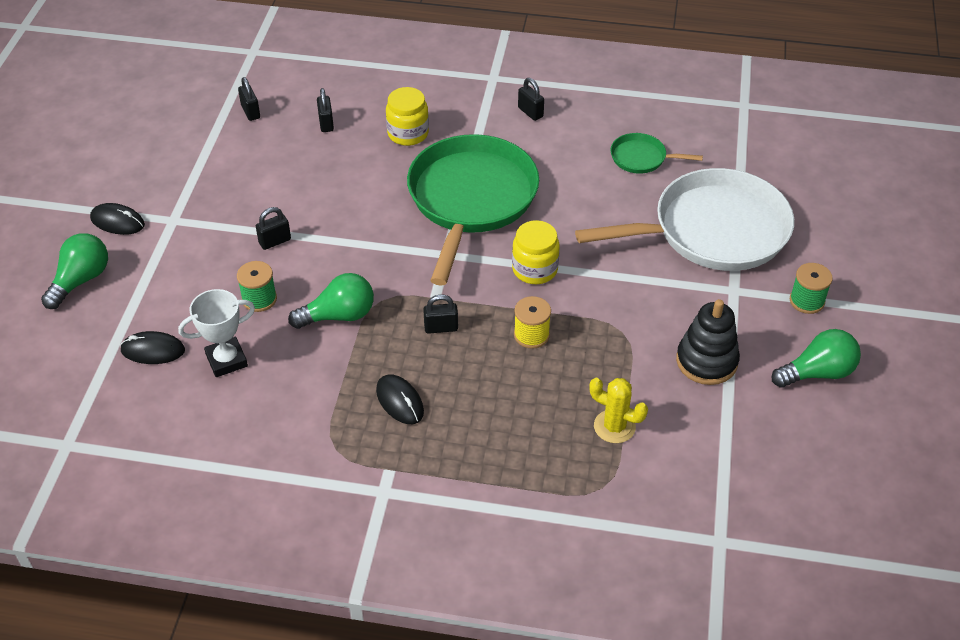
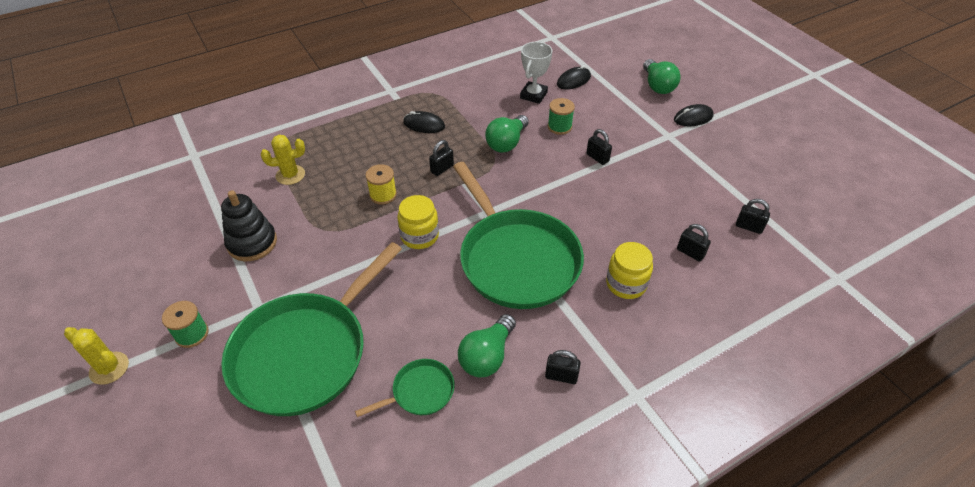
camera: 140 degrees right, 0 degrees up
(275, 241) = (597, 158): black padlock -> black padlock turned 60 degrees counterclockwise
(713, 230) = (305, 353): white pan -> green pan
(817, 373) = (163, 279): green light bulb -> green light bulb (487, 356)
(892, 312) = (109, 368): none -> yellow cactus

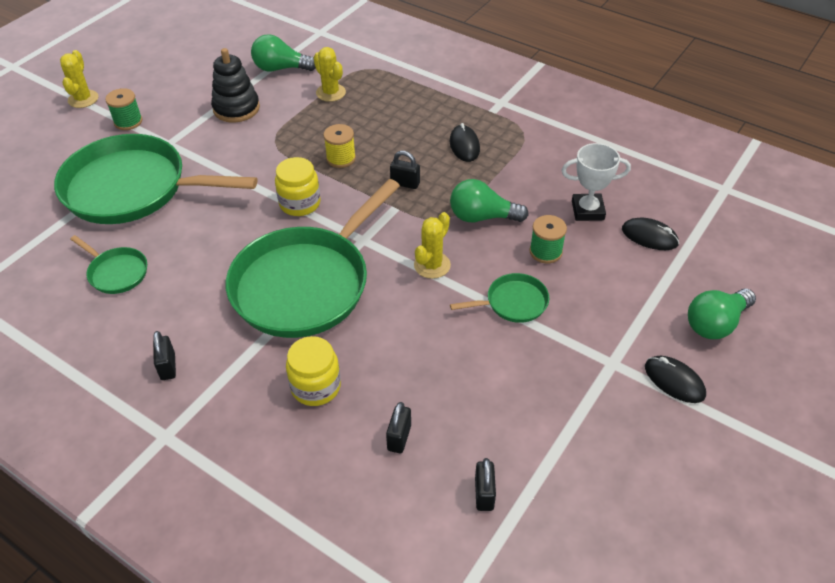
camera: 65 degrees right, 0 degrees up
(487, 356) = (172, 303): green light bulb -> green light bulb (281, 68)
(539, 184) = (432, 265): none -> yellow cactus
(597, 158) = (513, 302): black padlock -> green pan

